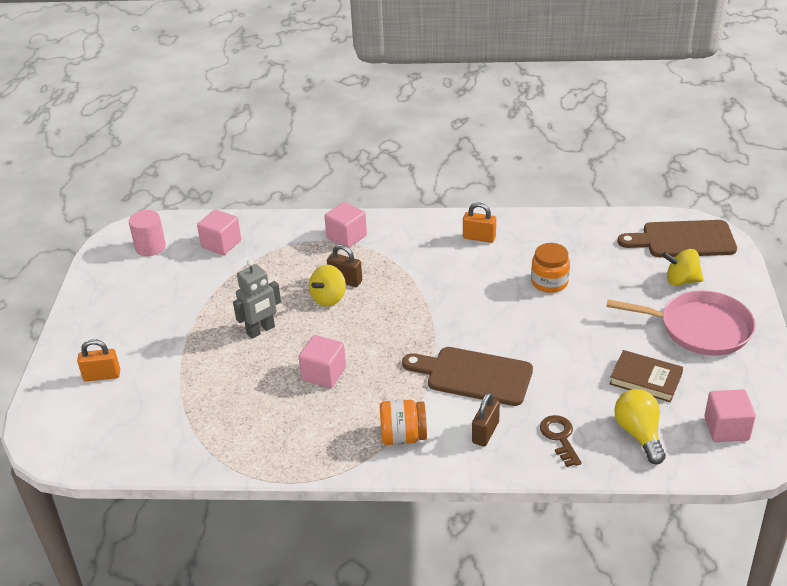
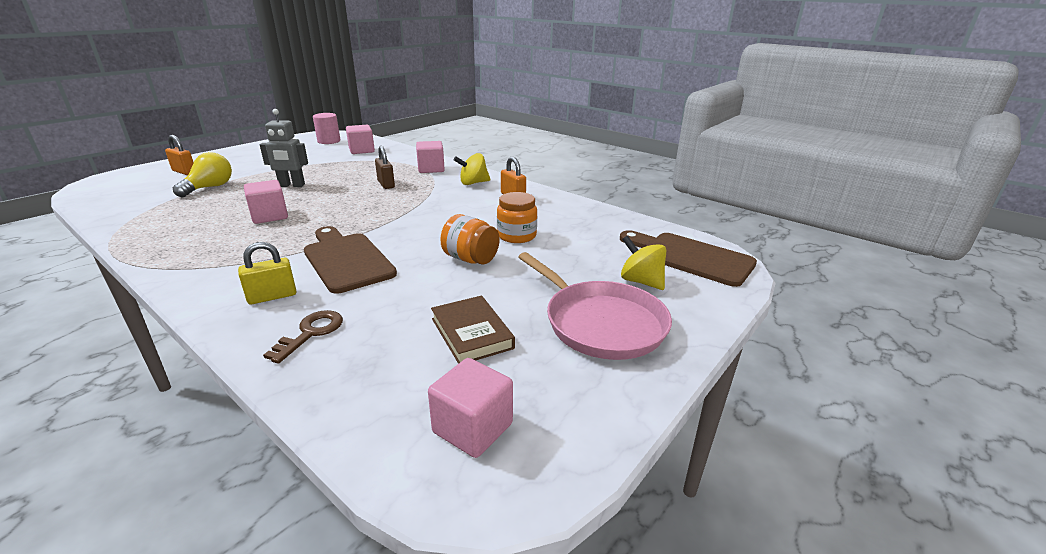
camera: 35 degrees right, 10 degrees down
(329, 298) = (358, 187): yellow spinning top -> yellow spinning top (473, 183)
(403, 436) = (223, 268): orange jar -> orange jar (470, 259)
(485, 432) = (272, 296): brown padlock -> yellow padlock
(639, 434) = (377, 373): yellow light bulb -> yellow light bulb (209, 188)

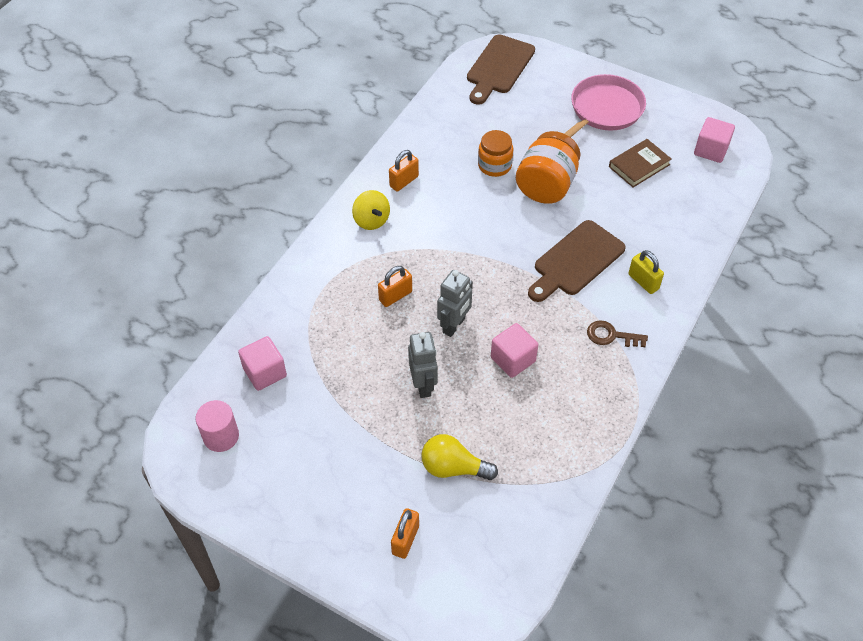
camera: 100 degrees left, 25 degrees up
(311, 333) = (672, 241): brown key -> brown key (611, 335)
(333, 199) = (454, 325): none -> grey robot
(386, 184) = (395, 296): brown padlock -> orange padlock
(431, 169) = (331, 270): pink cube -> none
(470, 259) = (546, 186): orange jar -> orange jar, size x1.53
(641, 281) = (545, 93): yellow spinning top -> none

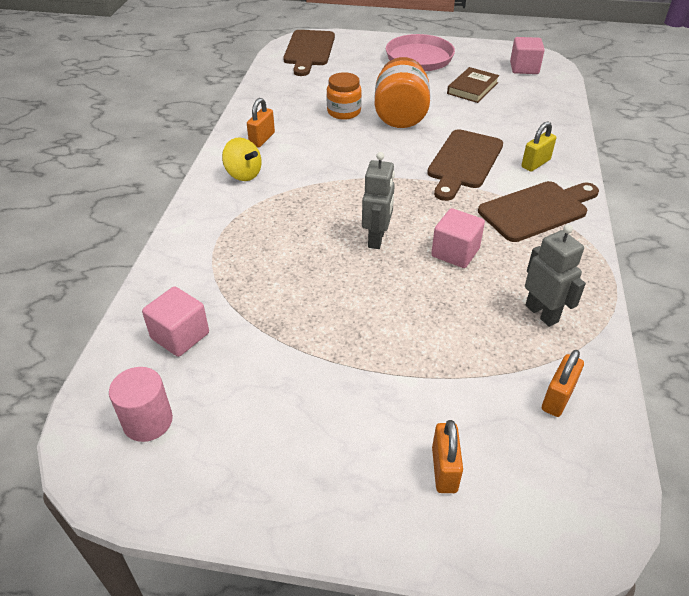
camera: 20 degrees left, 10 degrees down
(395, 296) = (300, 229): orange padlock -> orange padlock (557, 398)
(423, 385) = (374, 299): grey robot -> grey robot (542, 313)
(453, 468) = (455, 371): yellow light bulb -> none
(611, 335) = (537, 210): brown key -> brown cutting board
(643, 282) = (535, 163): yellow padlock -> yellow padlock turned 75 degrees counterclockwise

